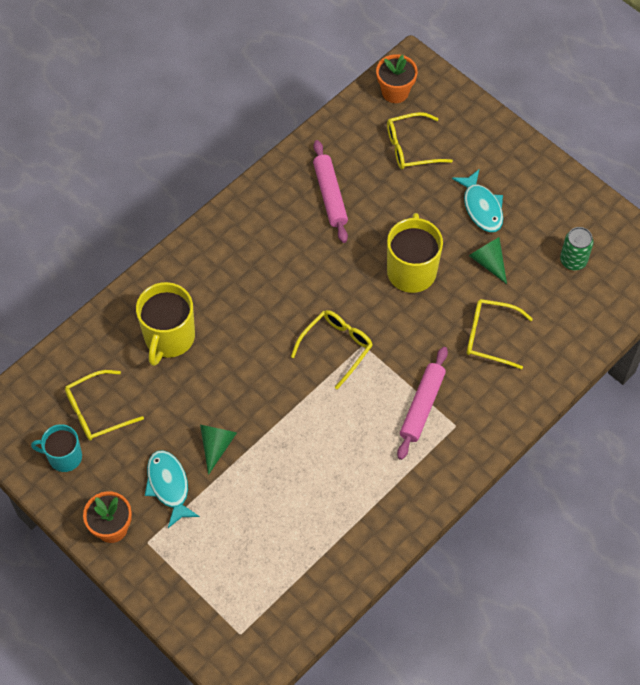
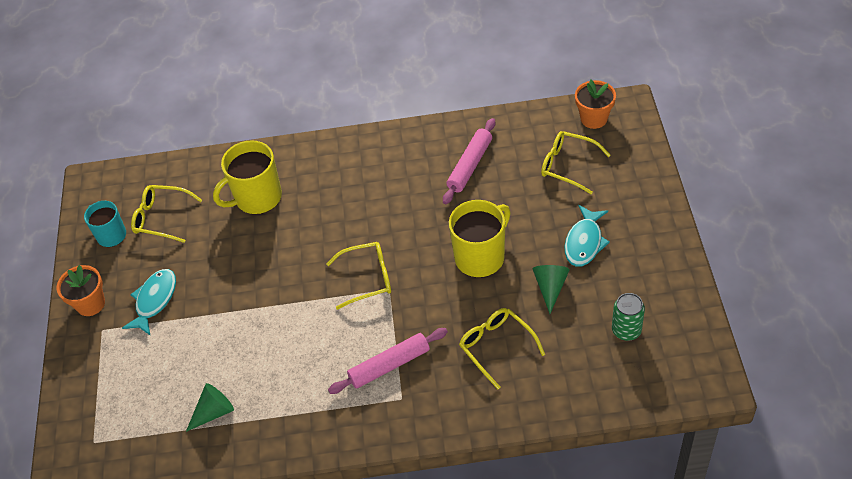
camera: 45 degrees right, 10 degrees down
(216, 445) = (214, 293): green cone -> green cone (214, 412)

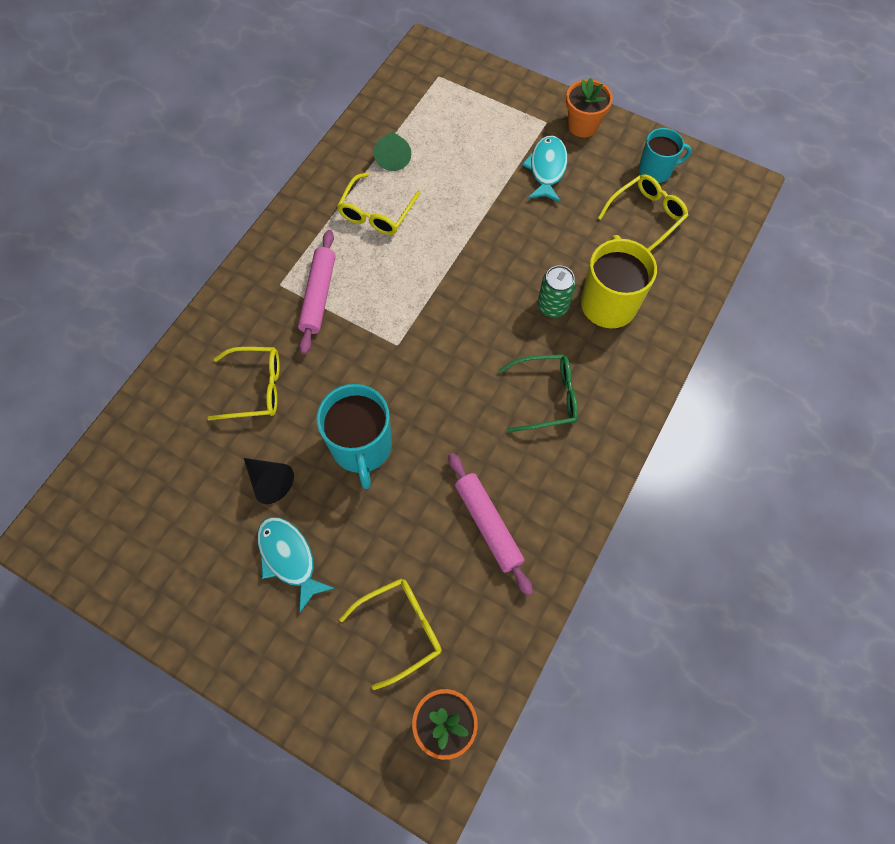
camera: 120 degrees right, 15 degrees up
(154, 300) = (547, 169): turquoise fish -> turquoise fish turned 135 degrees counterclockwise
(359, 189) = (545, 397): none -> green glasses
(367, 278) = (425, 335): yellow glasses -> yellow glasses (377, 212)
(480, 257) = (362, 447): yellow mug -> turquoise mug
(550, 287) = (270, 482): green cone -> black cone
(626, 330) = (163, 510): green can -> green can (552, 306)

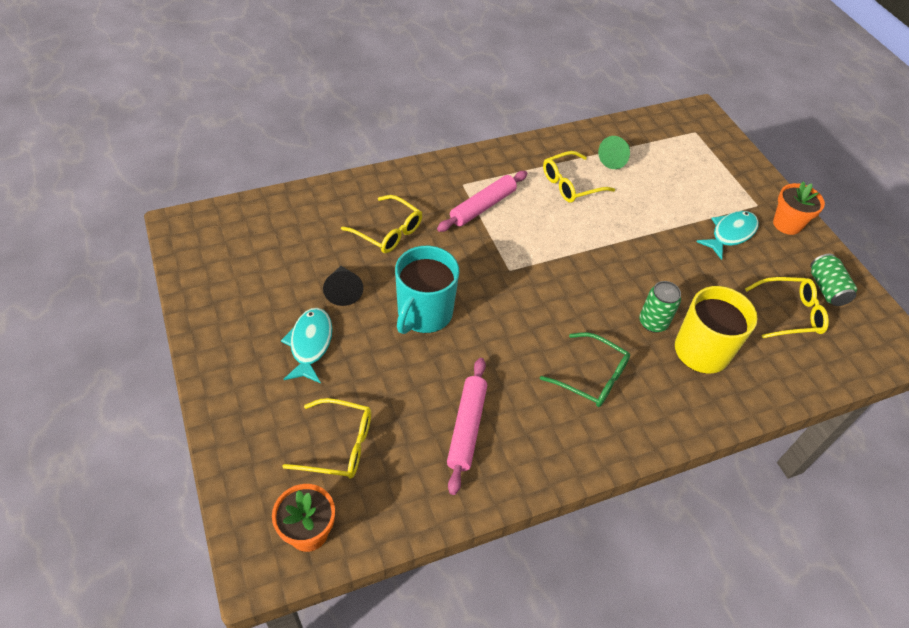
camera: 35 degrees right, 15 degrees down
(655, 171) = (826, 289): turquoise mug -> green can

